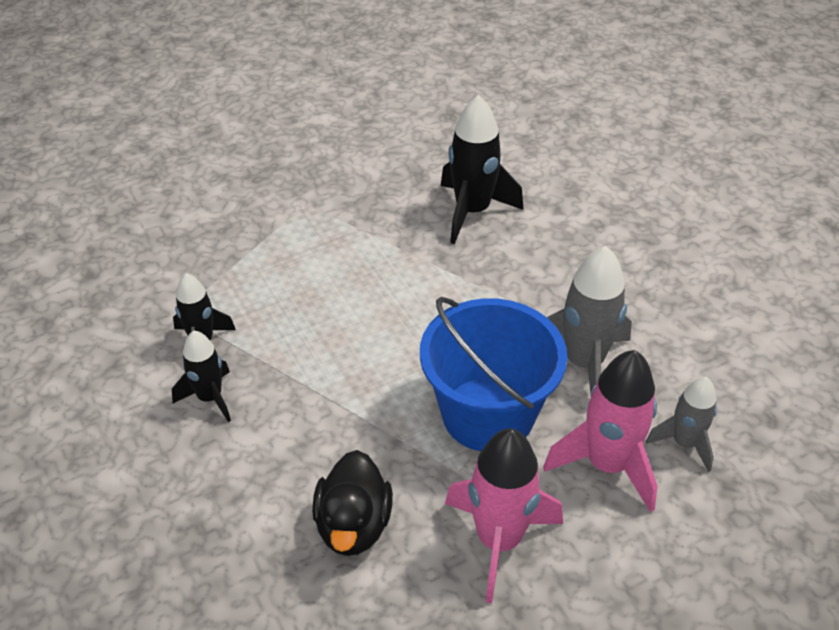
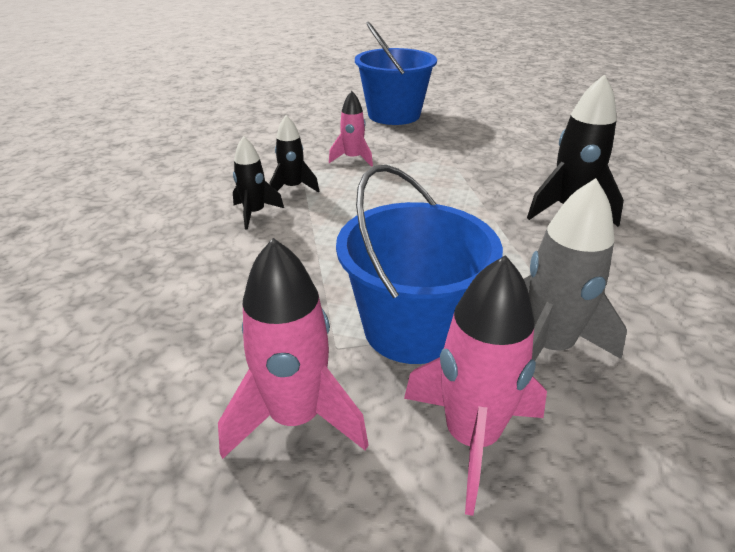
camera: 45 degrees right, 10 degrees down
(167, 164) = (394, 115): none -> blue bucket
(210, 262) = (353, 159): none -> pink rocket
(353, 525) = (220, 328): black duck -> none
(684, 443) = (584, 482): grey rocket -> none

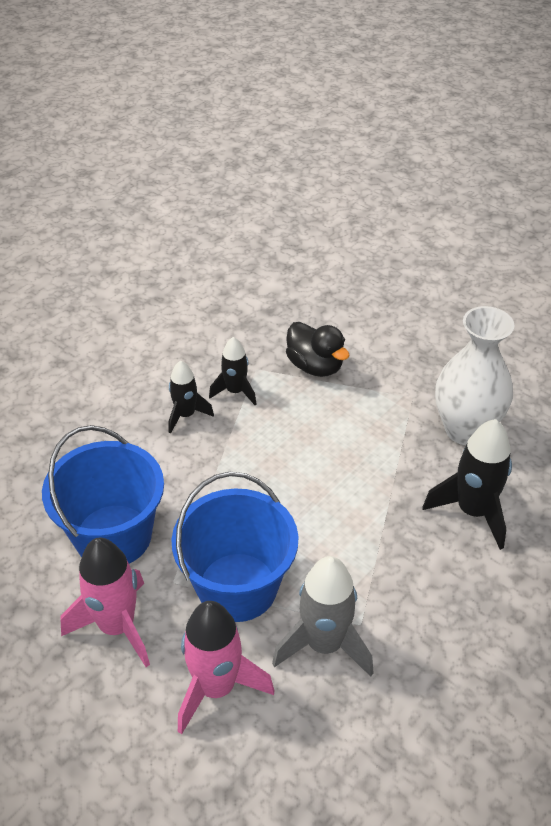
camera: 25 degrees right, 10 degrees up
(353, 159) = (315, 366): pink rocket -> black duck
(394, 115) = (405, 303): blue bucket -> blue bucket (113, 536)
(509, 166) = (465, 430): none -> white vase

